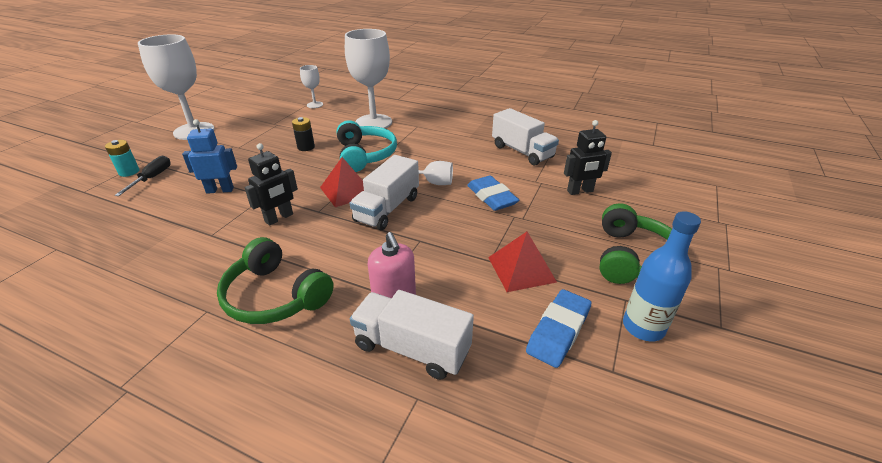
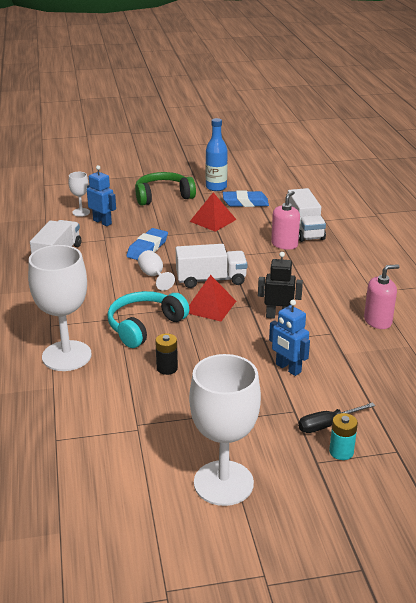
camera: 125 degrees left, 5 degrees down
(170, 276) = (378, 321): none -> pink soap dispenser
(275, 296) = (334, 277): green headphones -> none
(315, 105) = (52, 430): white goblet -> white goblet (81, 212)
(580, 191) = (102, 222): black robot -> blue robot

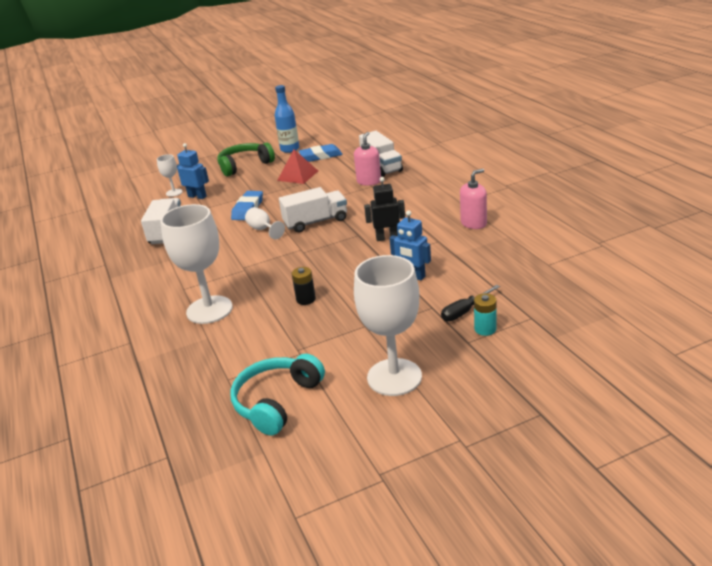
camera: 10 degrees left, 0 degrees up
(144, 326) = (271, 270): turquoise headphones -> turquoise headphones (277, 401)
(210, 306) = (324, 243): red pyramid -> none

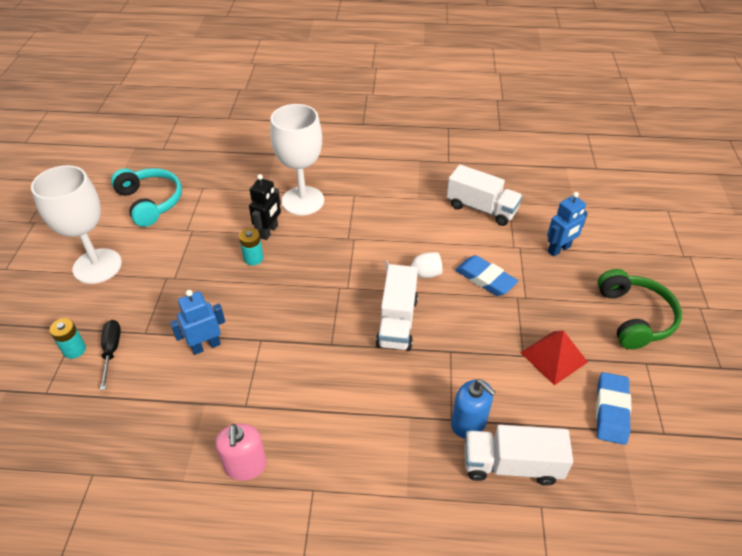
camera: 115 degrees right, 15 degrees up
(174, 192) = (587, 234): white goblet -> none
(290, 149) = (669, 386): blue bottle -> none
(306, 299) = (253, 258): black battery -> turquoise battery
(369, 181) = (468, 423): pink soap dispenser -> blue soap dispenser
(387, 238) = (299, 364): black robot -> black robot (269, 232)

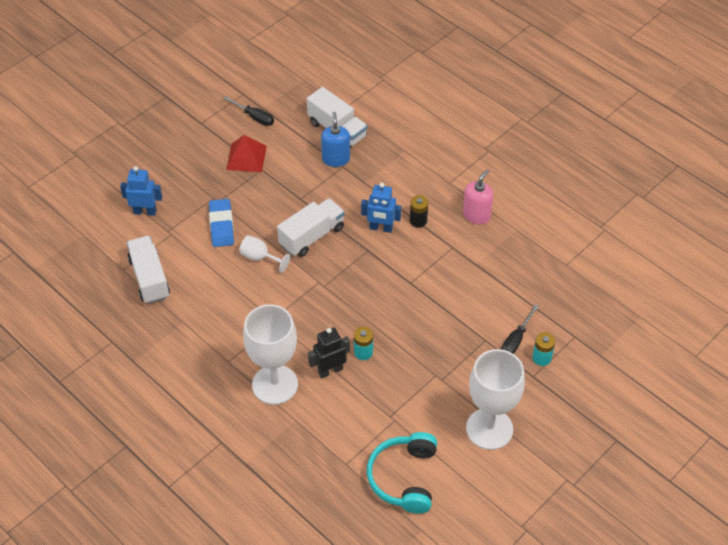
camera: 140 degrees left, 5 degrees up
(206, 346) = (450, 302): blue robot -> blue robot (381, 228)
(308, 411) = (418, 221): none -> black battery
(611, 411) = (254, 117): blue eraser -> black screwdriver
(634, 317) = (168, 145): green headphones -> none

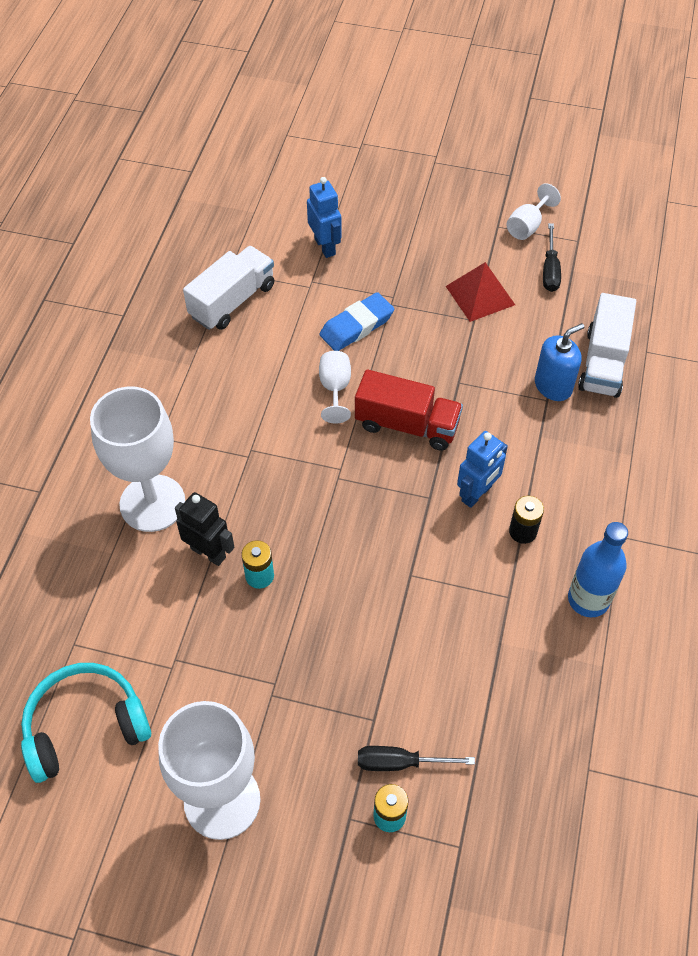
camera: 60 degrees right, 5 degrees up
(213, 109) = (527, 226): none -> white goblet
(312, 236) = (407, 425): white truck -> red truck
(381, 228) = (477, 494): blue robot -> blue robot turned 120 degrees counterclockwise
(476, 215) = (588, 599): pink soap dispenser -> blue bottle

